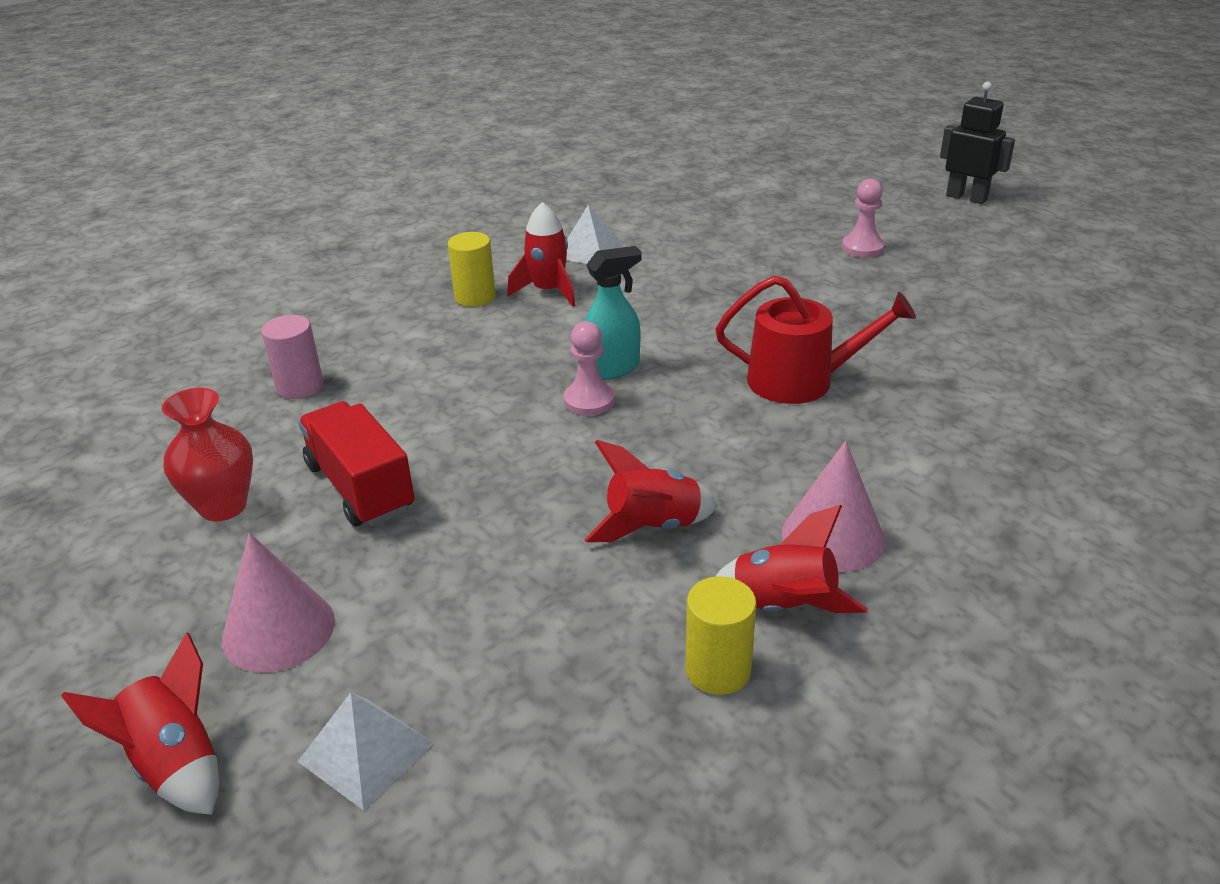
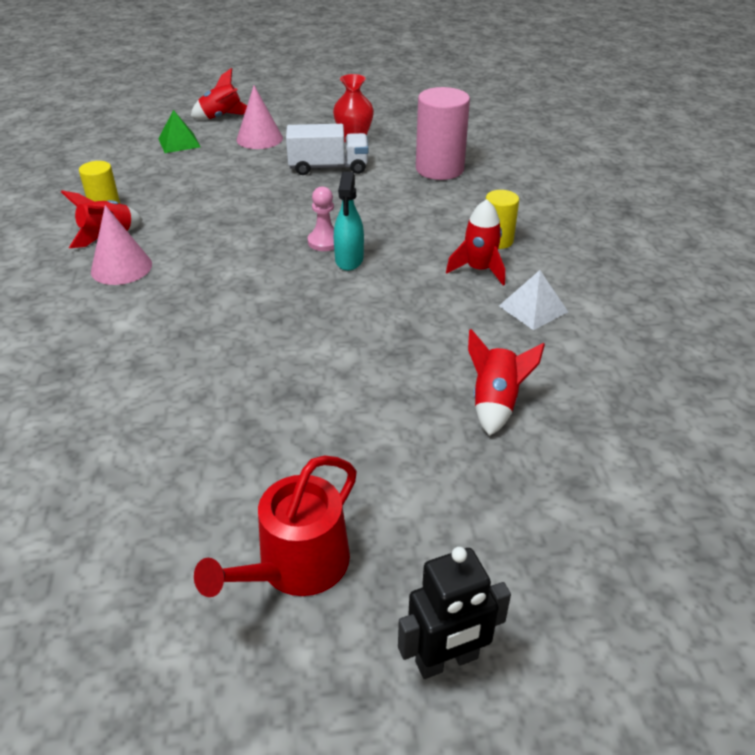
camera: 120 degrees right, 5 degrees up
(300, 387) = (439, 169): pink cylinder -> pink cylinder, size x1.76
(360, 487) = (328, 167): red truck -> white truck
(366, 752) = (179, 142): white pyramid -> green pyramid
(652, 526) = (201, 224): red rocket -> red rocket (495, 403)
(801, 380) = (249, 323): red watering can -> red watering can (296, 566)
(862, 248) = (400, 469): pink pawn -> none

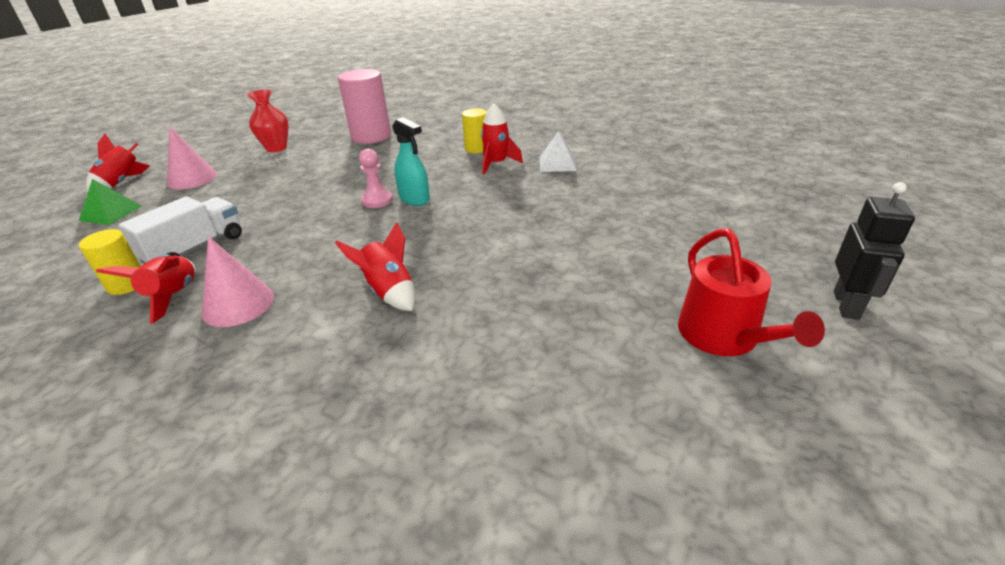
camera: 50 degrees left, 5 degrees down
(328, 167) = (290, 168): white truck -> white truck (195, 249)
(495, 403) = (630, 206): red rocket -> red rocket (389, 292)

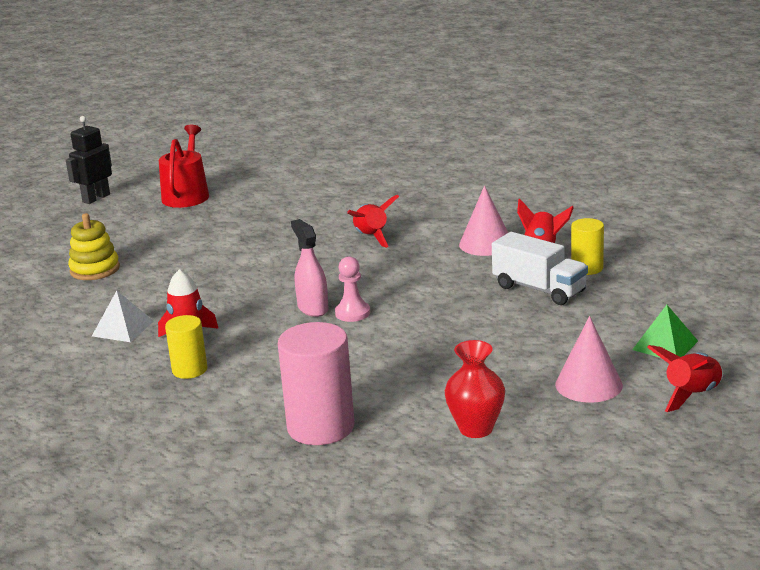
camera: 160 degrees left, 10 degrees down
(195, 249) = (539, 289): white truck -> white truck turned 105 degrees counterclockwise
(414, 199) = (313, 308): turquoise spray bottle -> pink spray bottle
(659, 203) = (95, 269): none -> yellow stacking toy

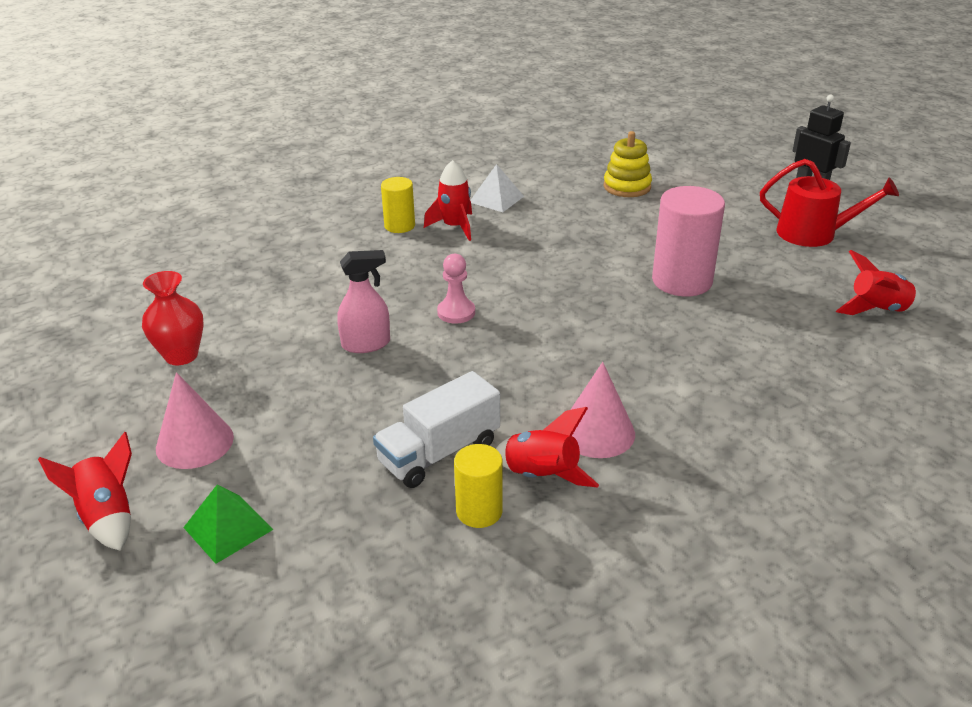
camera: 100 degrees right, 10 degrees up
(313, 308) = (481, 291): pink spray bottle -> pink spray bottle (366, 344)
(321, 427) = (256, 278): pink cylinder -> pink cylinder (682, 281)
(371, 237) = (650, 343): red rocket -> red rocket (877, 310)

